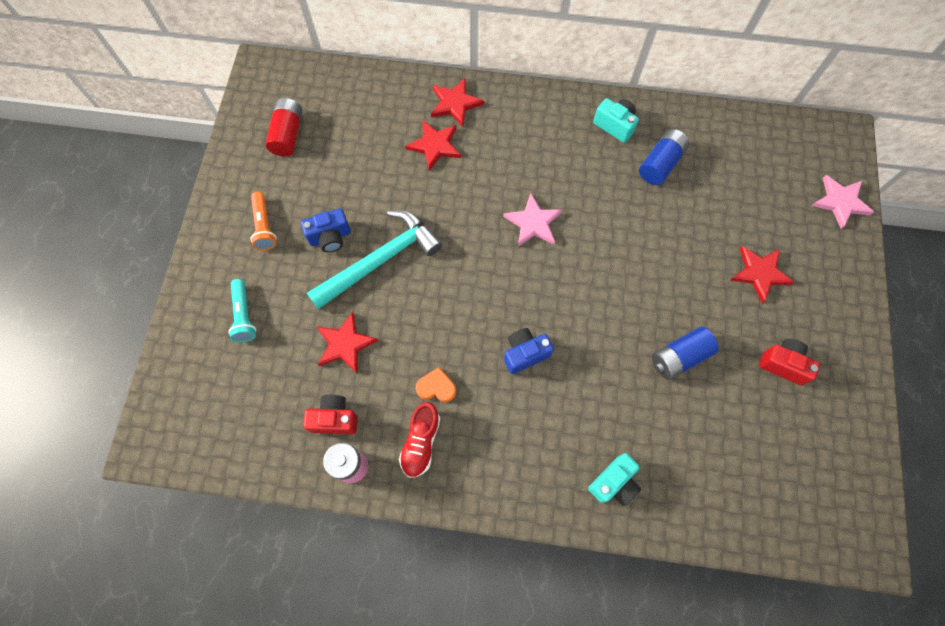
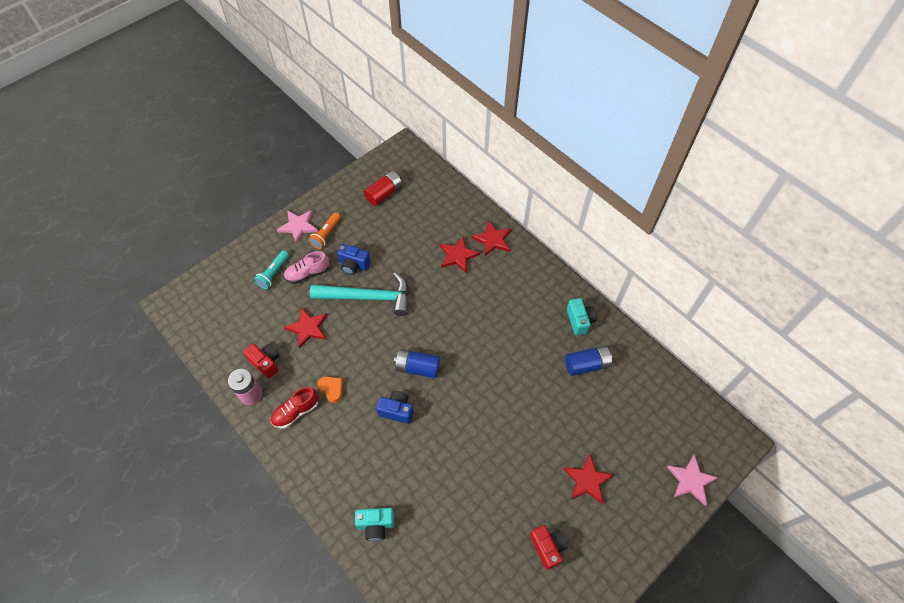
camera: 40 degrees right, 10 degrees down
(285, 285) = (307, 273): none -> pink shoe
(533, 223) = (473, 341): pink star -> pink star (298, 226)
(679, 357) = (485, 487): blue battery -> blue battery (417, 367)

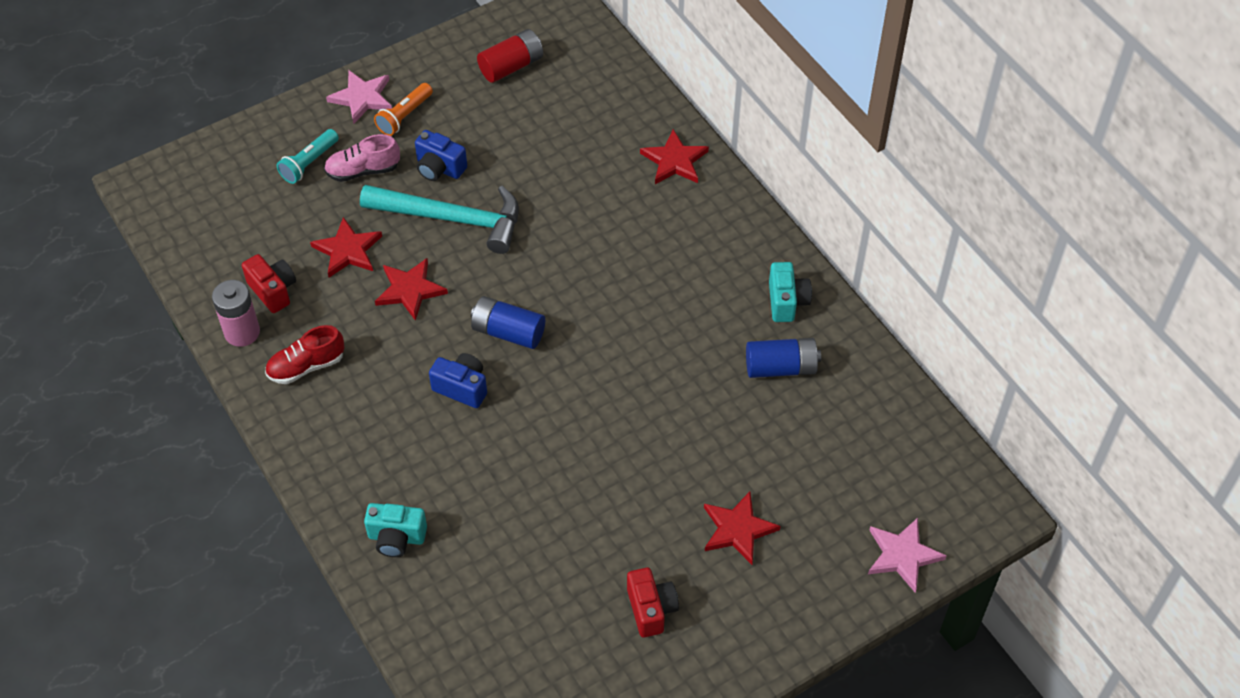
camera: 10 degrees right, 5 degrees down
(332, 389) = (367, 343): orange heart -> none
(458, 255) = (611, 177): red star -> red star (410, 290)

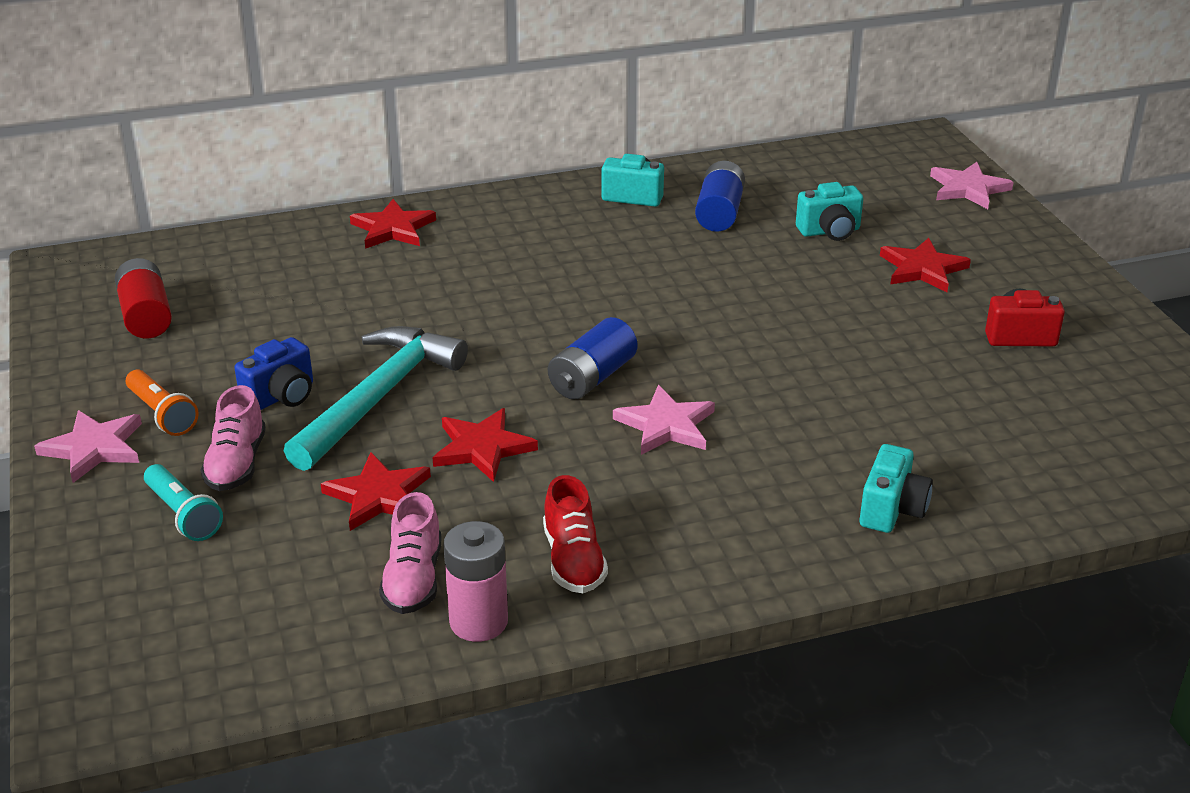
camera: 75 degrees left, 20 degrees down
(273, 291) = (413, 579): red camera -> pink shoe
(462, 388) = (666, 425): blue camera -> pink star
(778, 453) = (829, 231): none -> turquoise camera

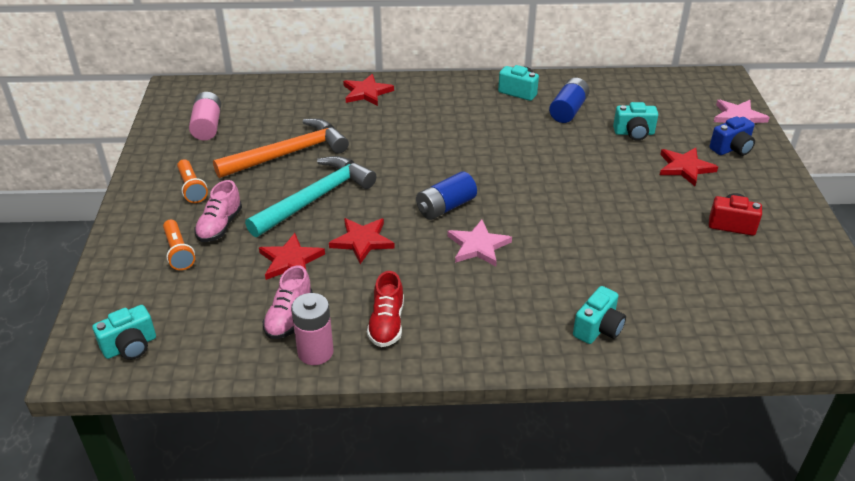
camera: 15 degrees right, 5 degrees up
(94, 448) = (147, 202): pink star -> none
(146, 316) = (207, 126): red battery -> pink battery
(165, 671) = (130, 346): none -> turquoise camera
(183, 515) = (178, 252): turquoise flashlight -> orange flashlight
(281, 396) = (261, 188): blue camera -> blue camera (731, 149)
(304, 338) = (288, 154): none -> orange hammer

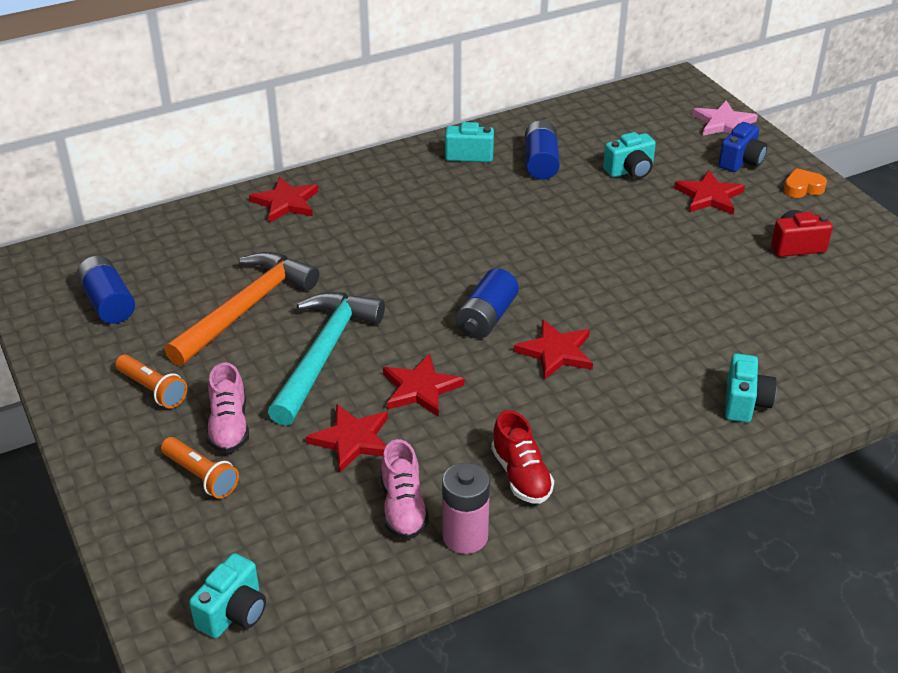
camera: 25 degrees left, 0 degrees up
(207, 126) = (108, 303): pink battery -> blue battery
(478, 246) = (556, 352): pink star -> red star
(770, 182) = (802, 188): none -> orange heart

